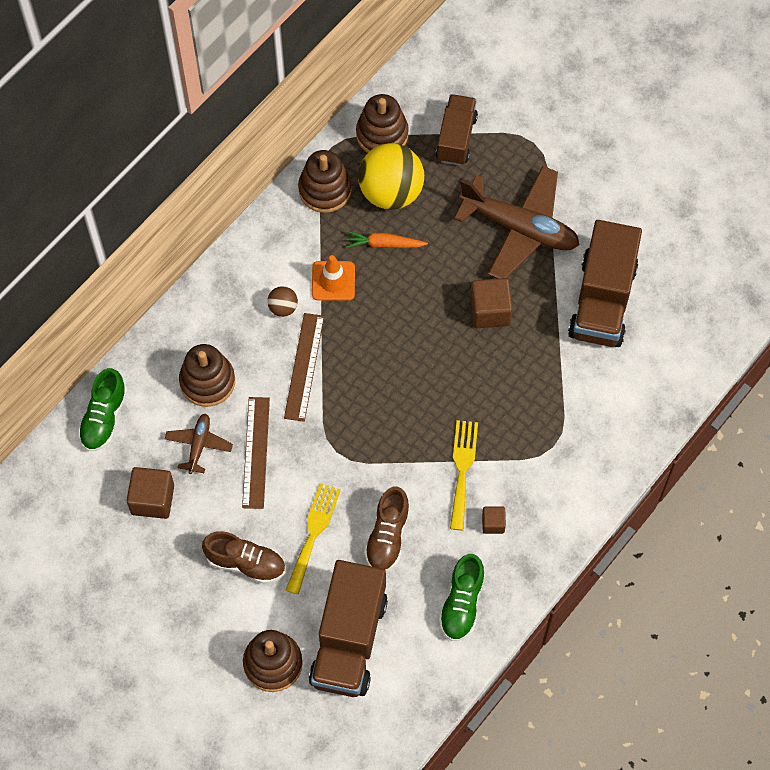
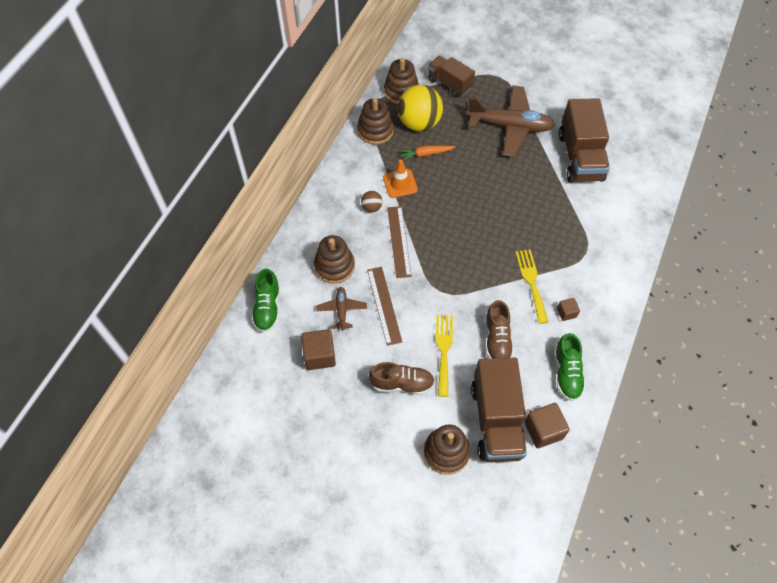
camera: 15 degrees left, 5 degrees down
(456, 138) = (449, 84): brown truck -> brown truck turned 45 degrees counterclockwise
(490, 311) = (510, 179): brown cube -> brown cube (543, 430)

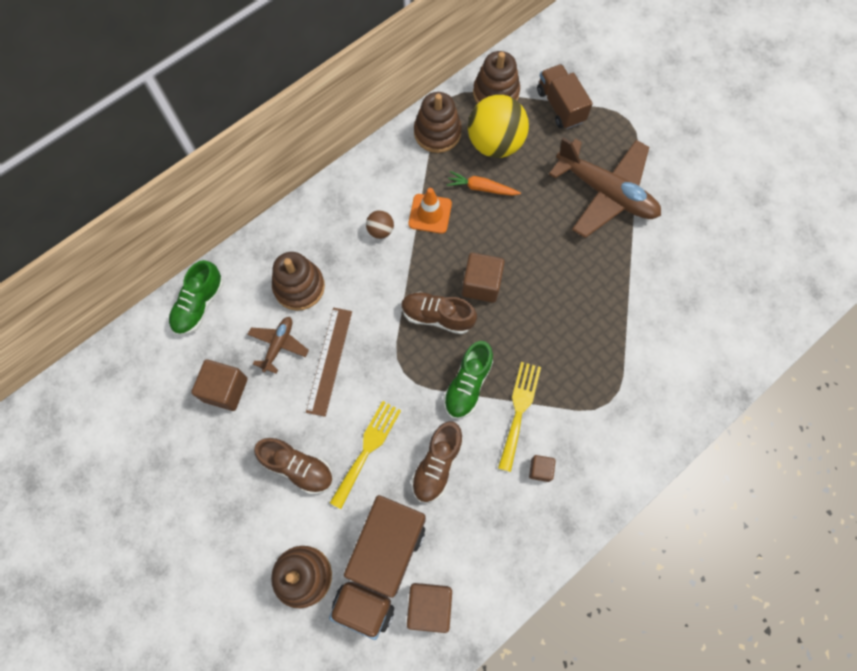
camera: 25 degrees right, 10 degrees up
(399, 241) = (389, 287): brown ruler -> none
(442, 246) = (437, 316): none -> brown shoe
(461, 214) = (481, 284): none -> brown cube
(566, 373) = (497, 547): green shoe -> green shoe (467, 385)
(580, 157) = (673, 271): brown truck -> none

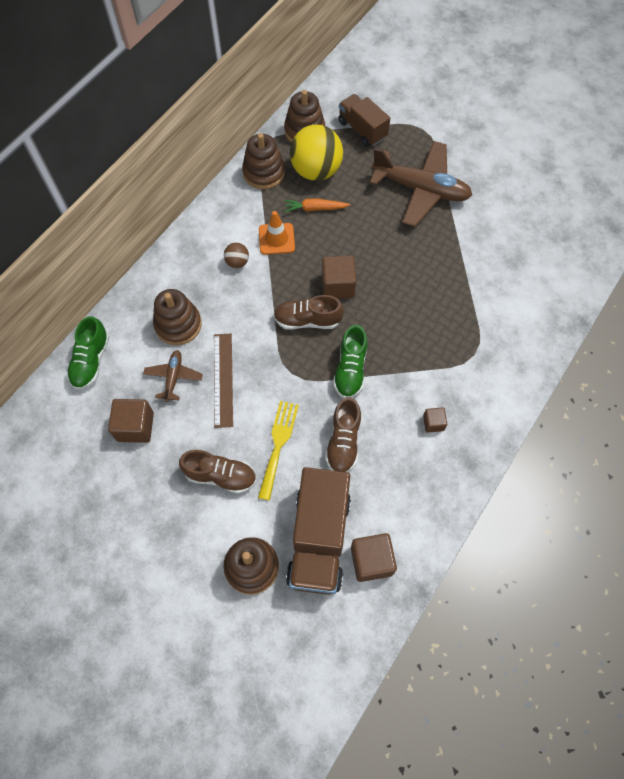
camera: 15 degrees left, 5 degrees down
(519, 410) = (400, 379): yellow fork -> none

